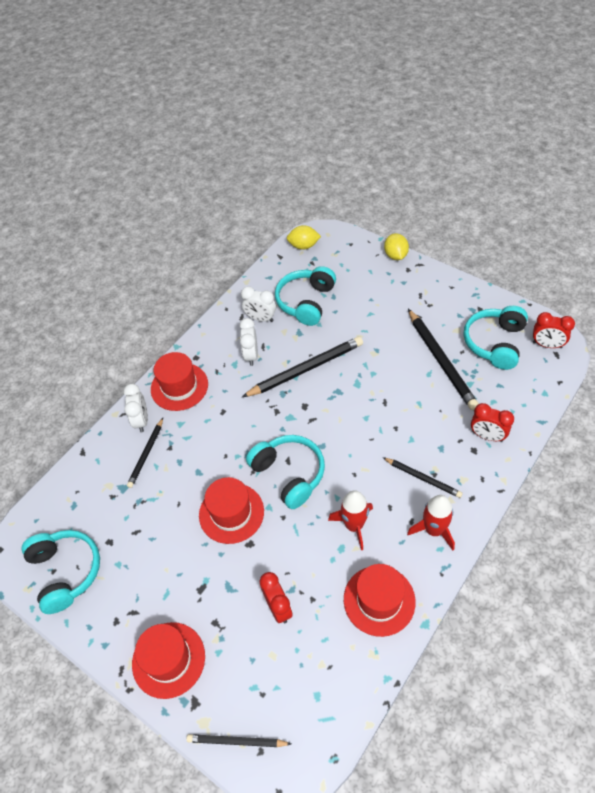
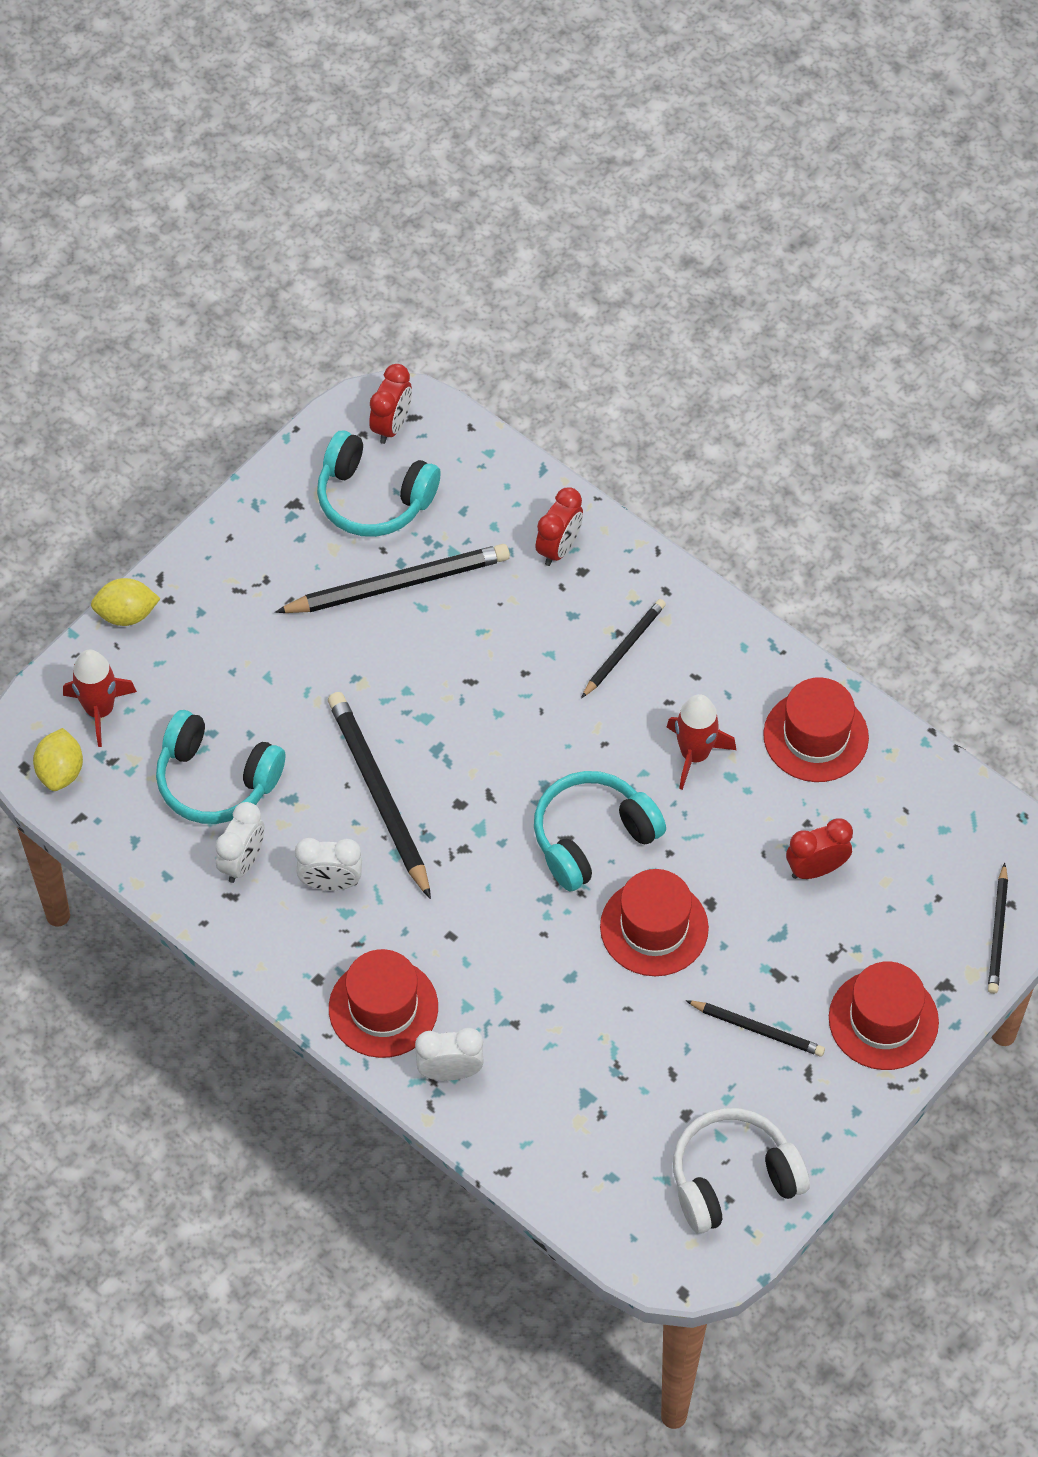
camera: 90 degrees left, 5 degrees up
(65, 572) = (733, 1179): turquoise headphones -> white headphones
(146, 454) = (523, 1061): black pencil -> black pencil (757, 1029)
(434, 530) = (713, 649): red rocket -> red rocket (99, 710)

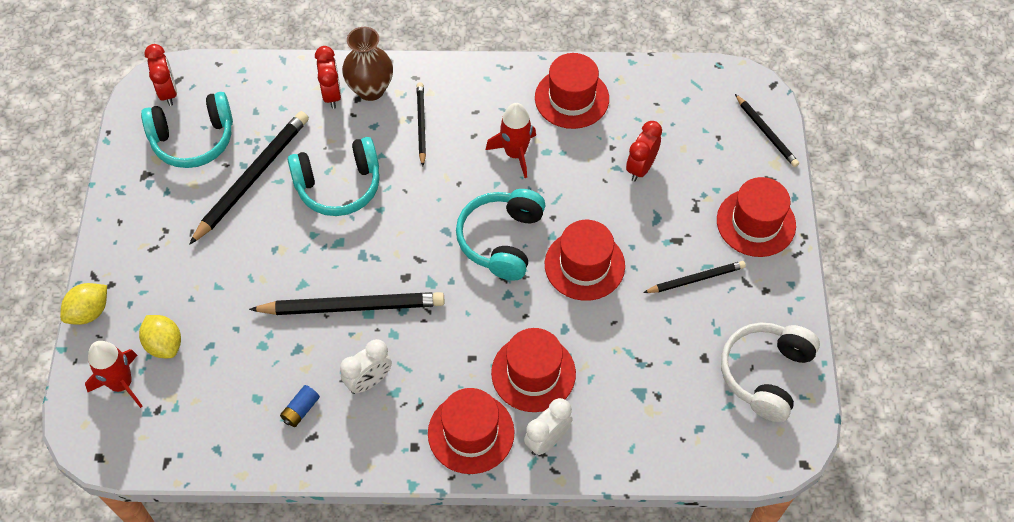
camera: 40 degrees left, 0 degrees up
(60, 771) = (127, 442): yellow lemon -> yellow lemon (164, 344)
(216, 780) = (239, 372): turquoise headphones -> turquoise headphones (338, 185)
(242, 862) = (301, 410): white clock -> blue battery
(379, 795) = (352, 307): black pencil -> black pencil turned 150 degrees clockwise
(497, 997) = (533, 373): none -> red hat
(605, 571) = (370, 89): none -> brown vase

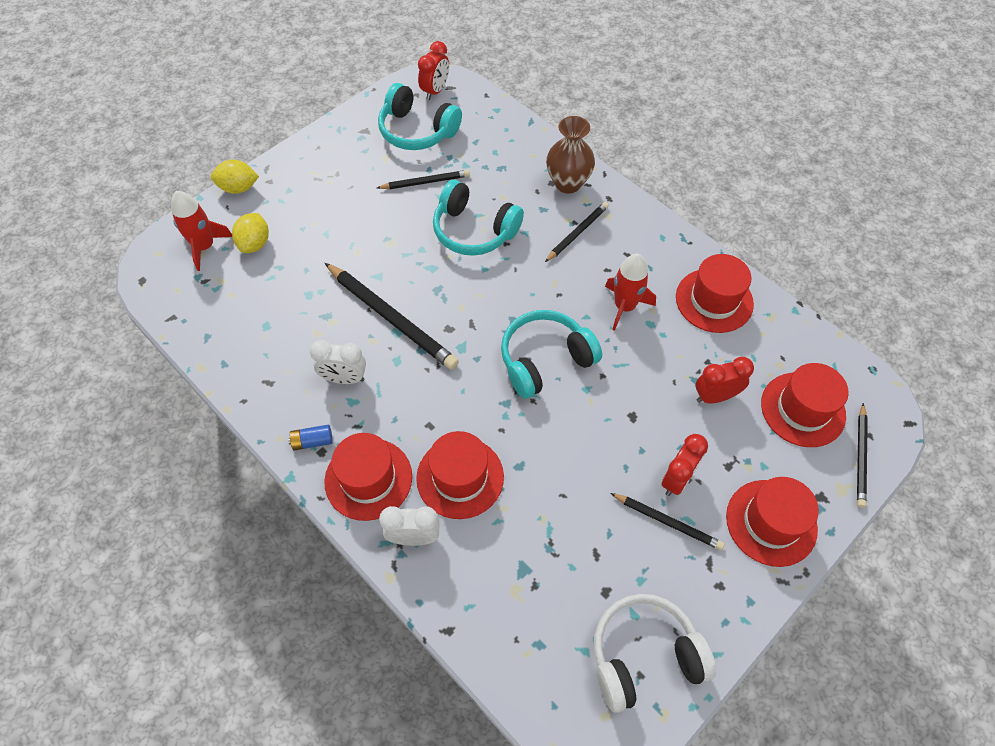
camera: 45 degrees right, 0 degrees up
(252, 178) = (425, 182): black pencil -> black pencil, size x0.57
(301, 410) = (282, 358): blue battery -> blue battery (312, 441)
(332, 95) = (537, 167): red clock -> red clock (677, 479)
(584, 265) = (587, 432): red hat -> red hat (802, 409)

